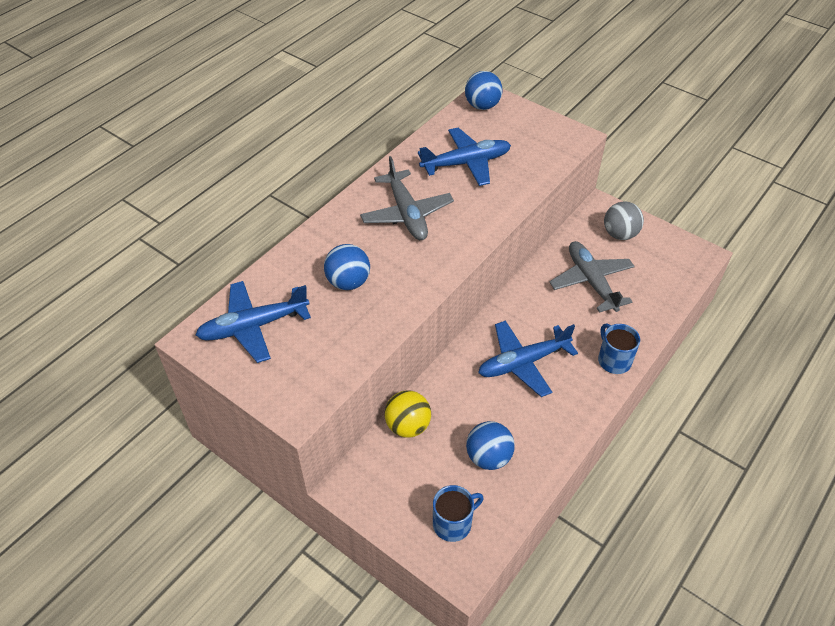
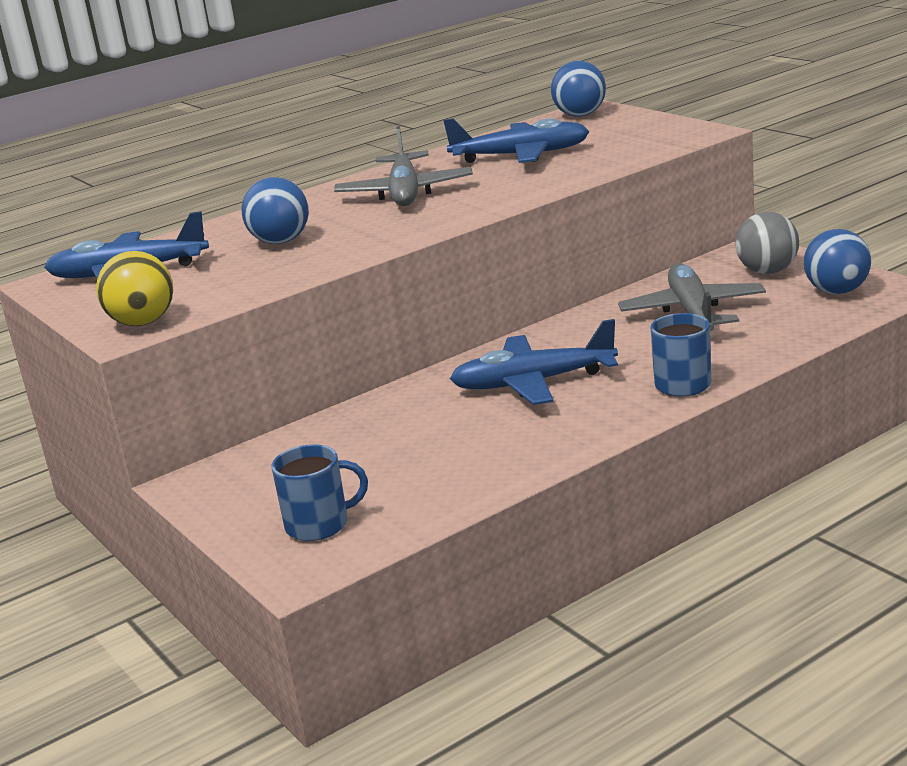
camera: 20 degrees right, 25 degrees down
(408, 426) = (318, 433): yellow ball -> yellow ball (143, 323)
(488, 457) = (418, 466): blue ball -> blue ball (837, 291)

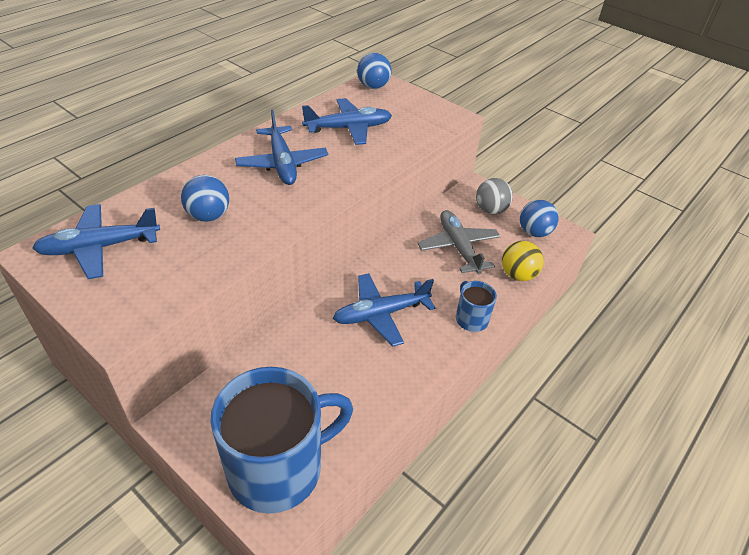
camera: 20 degrees left, 20 degrees up
(143, 323) = (128, 316): yellow ball -> yellow ball (517, 275)
(319, 525) = (278, 468): blue mug -> blue mug, size x2.22
(405, 193) = (282, 163): grey plane -> blue plane

